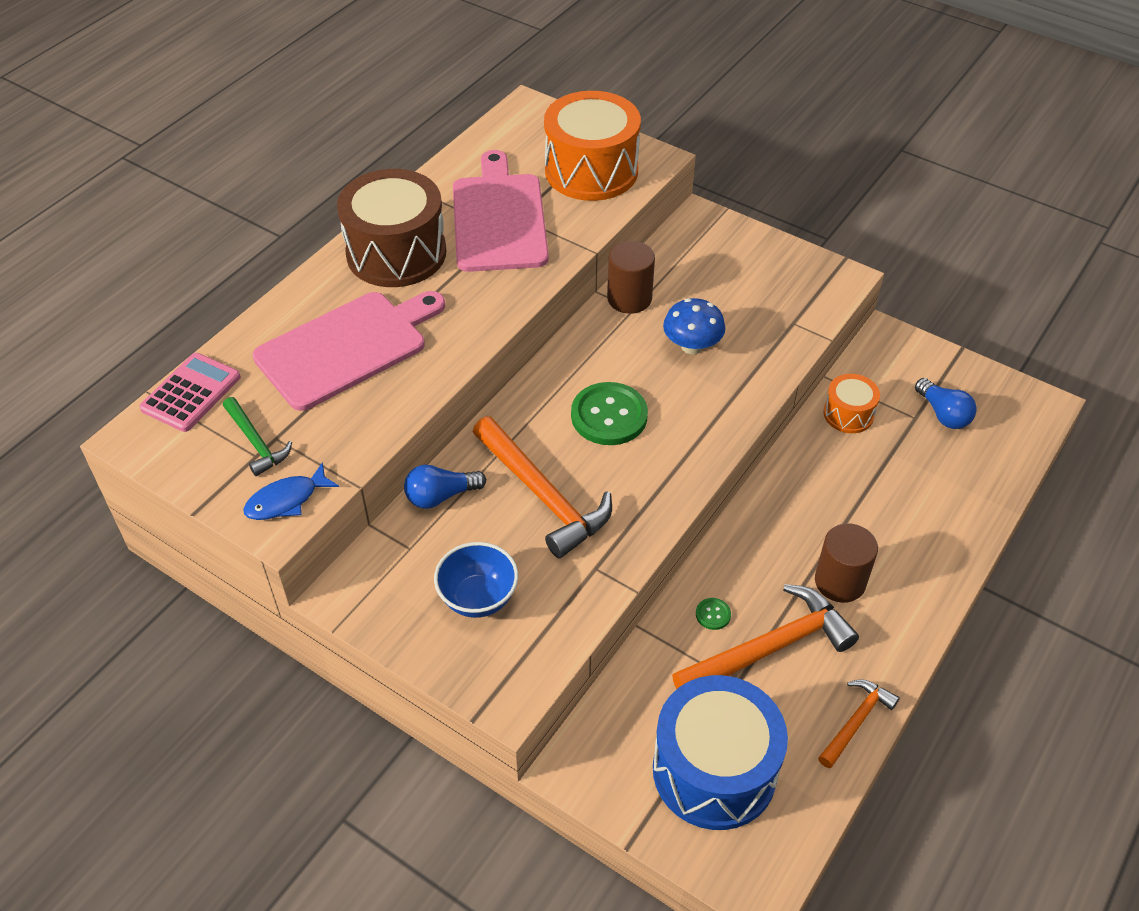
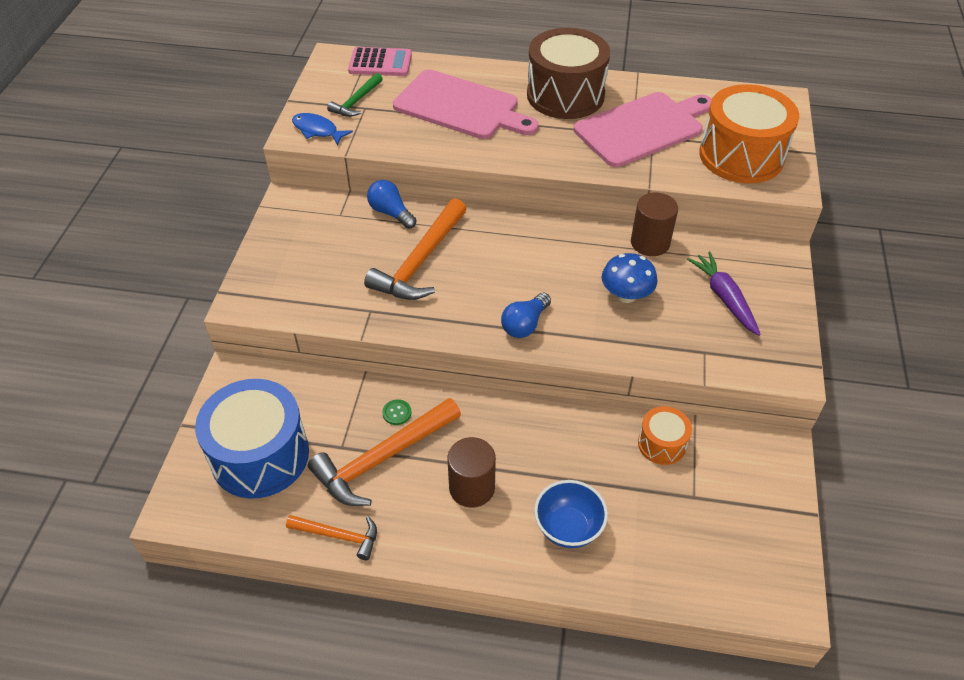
camera: 65 degrees right, 0 degrees up
(478, 598) = (315, 260): blue bowl -> blue bowl (568, 528)
(609, 416) = (518, 271): green button -> none
(733, 280) = (724, 298): none -> purple carrot
(770, 648) = (382, 458): orange hammer -> orange hammer turned 105 degrees clockwise
(943, 414) = (714, 518): blue light bulb -> blue light bulb (525, 324)

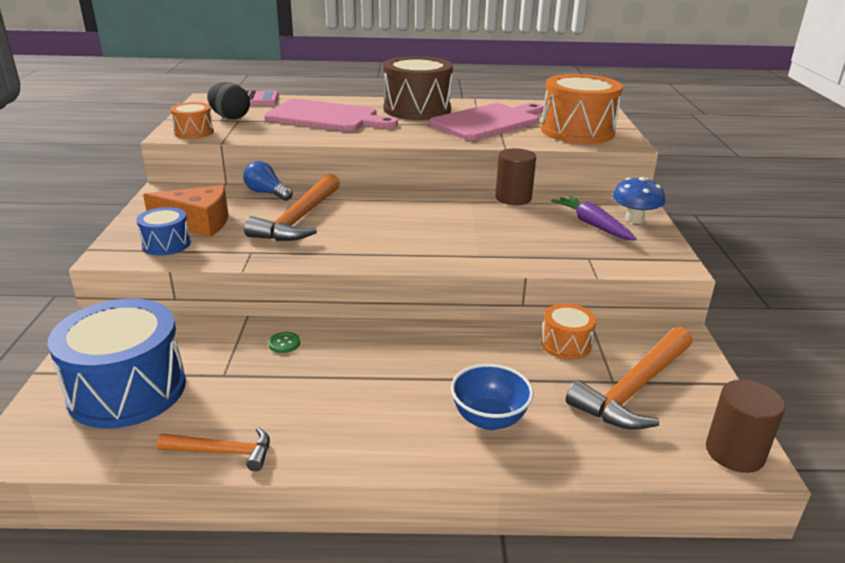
camera: 10 degrees left, 20 degrees down
(291, 291) = (166, 244): none -> blue drum
(317, 130) = (194, 132): blue fish -> orange drum
(321, 258) = (198, 222): none -> orange cheese
(356, 101) = (230, 117): green hammer -> black egg
(382, 458) = (271, 380): orange hammer -> orange hammer (634, 389)
(472, 487) = (375, 395): brown cylinder -> brown cylinder (734, 452)
(525, 324) = (410, 251): blue light bulb -> none
(626, 295) = (502, 228): blue mushroom -> blue mushroom (634, 219)

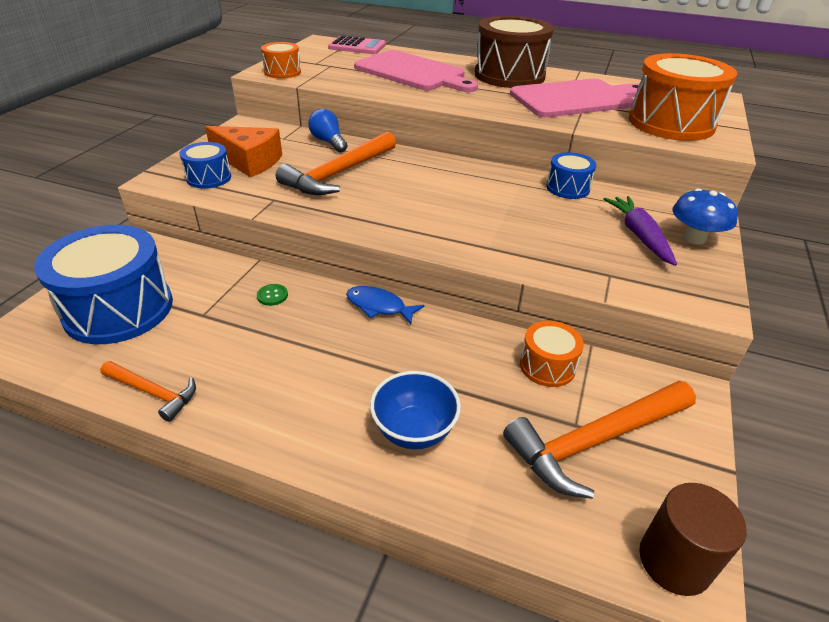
camera: 20 degrees right, 10 degrees up
(230, 117) = (325, 62): black egg -> none
(393, 330) = (379, 306): none -> blue fish
(513, 198) = (567, 188): brown cylinder -> blue drum

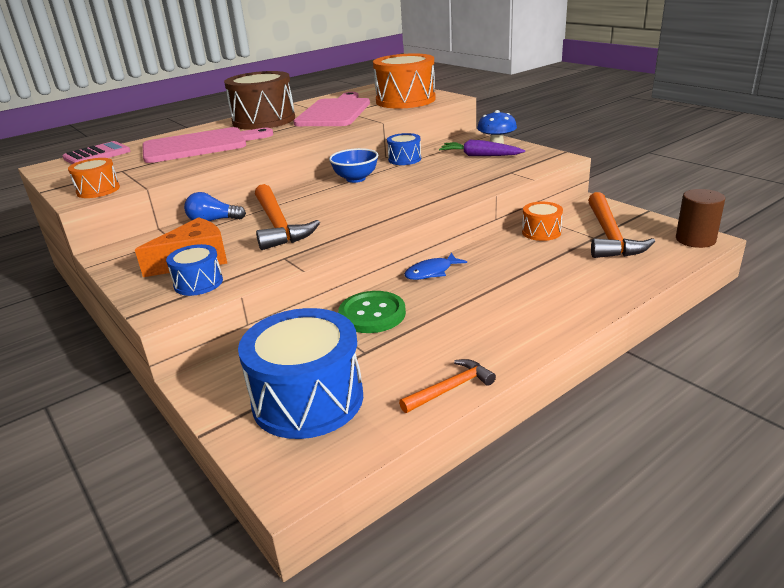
camera: 55 degrees left, 10 degrees down
(272, 296) = (372, 314): green button -> green button, size x2.34
(414, 431) = (567, 286): blue bowl -> blue bowl (356, 179)

